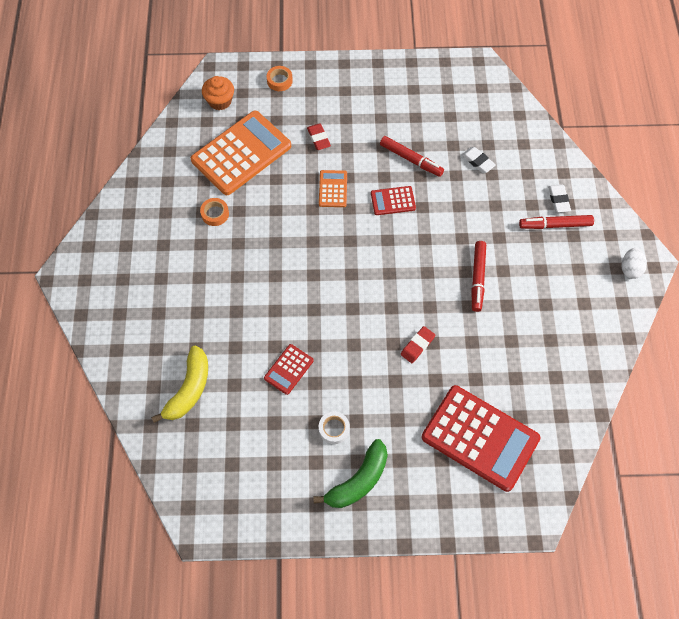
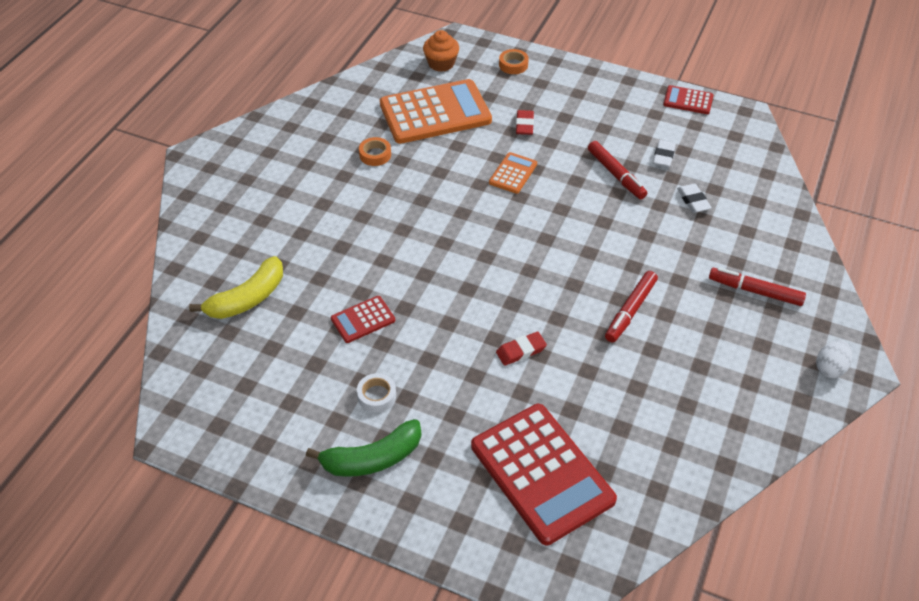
camera: 25 degrees right, 15 degrees down
(393, 201) = (573, 205): red calculator -> red calculator (688, 100)
(558, 200) = (772, 268): white eraser -> white eraser (663, 156)

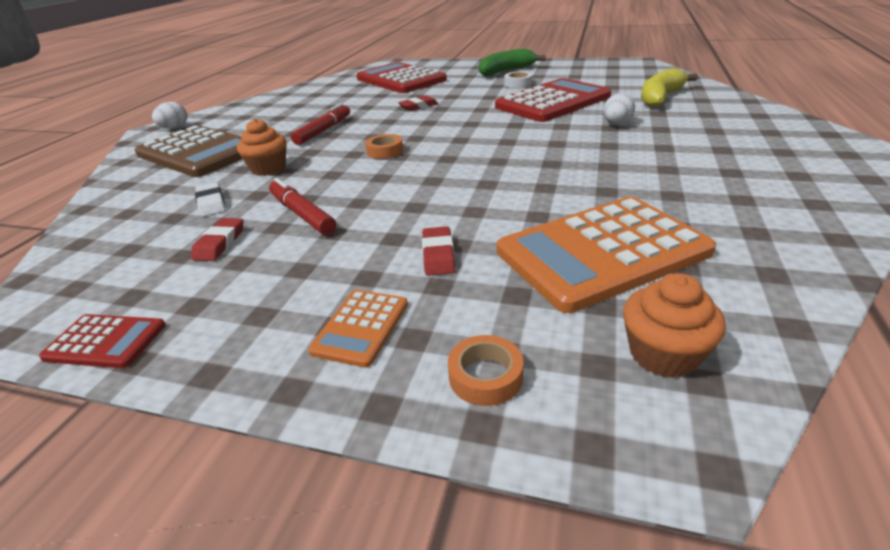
camera: 175 degrees right, 15 degrees down
(332, 251) = (616, 124): none -> white egg
(363, 320) = (552, 102): red calculator -> red calculator, size x2.15
(375, 155) = (648, 191): orange tape -> orange tape (385, 151)
(513, 173) = (446, 198): orange calculator -> orange calculator (361, 327)
(663, 156) = (220, 243): white eraser -> red eraser
(665, 242) = (268, 168): none -> orange cupcake
(755, 291) = (199, 152): red marker -> brown calculator

